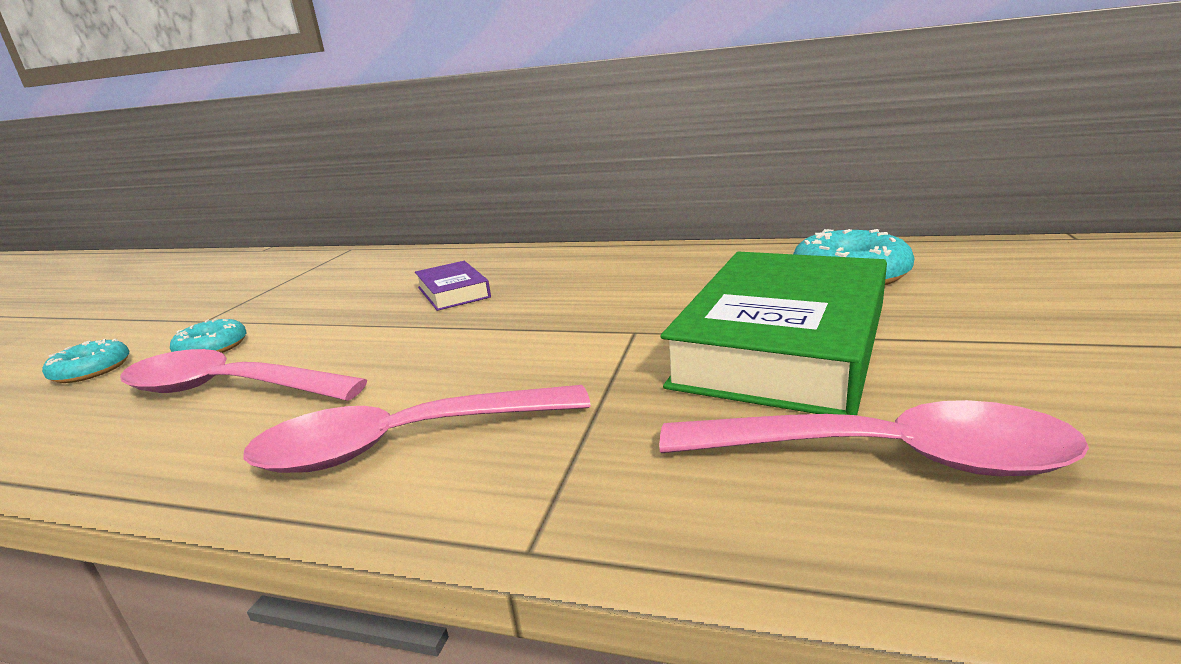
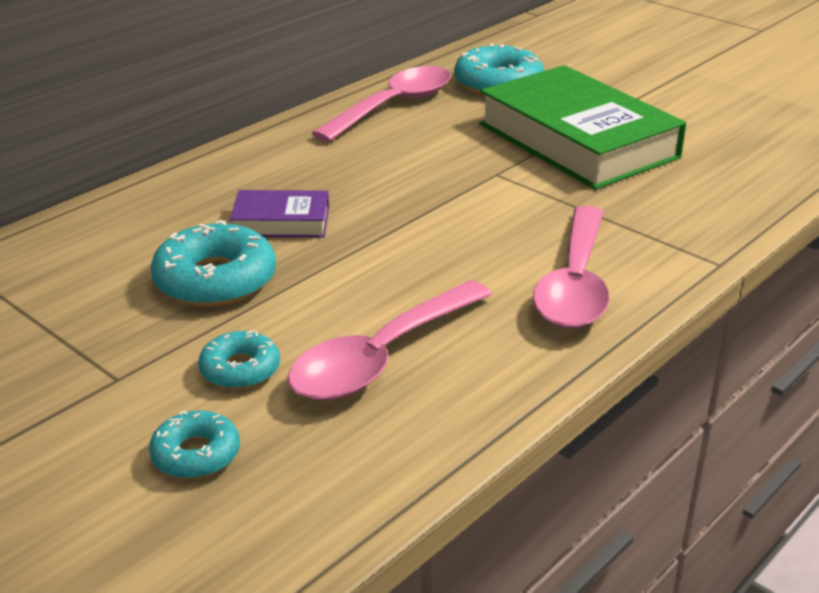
camera: 65 degrees left, 10 degrees up
(348, 303) = (215, 280): none -> turquoise donut
(885, 457) = (717, 164): pink spoon -> pink spoon (394, 106)

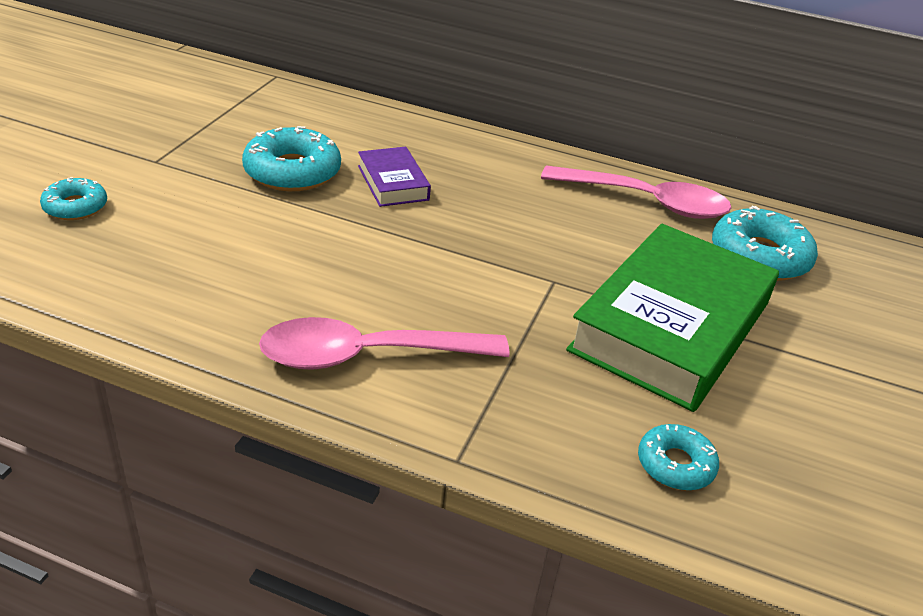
camera: 65 degrees right, 5 degrees up
(240, 369) = (178, 204): turquoise donut -> turquoise donut (675, 465)
(381, 357) = (210, 263): pink spoon -> none

